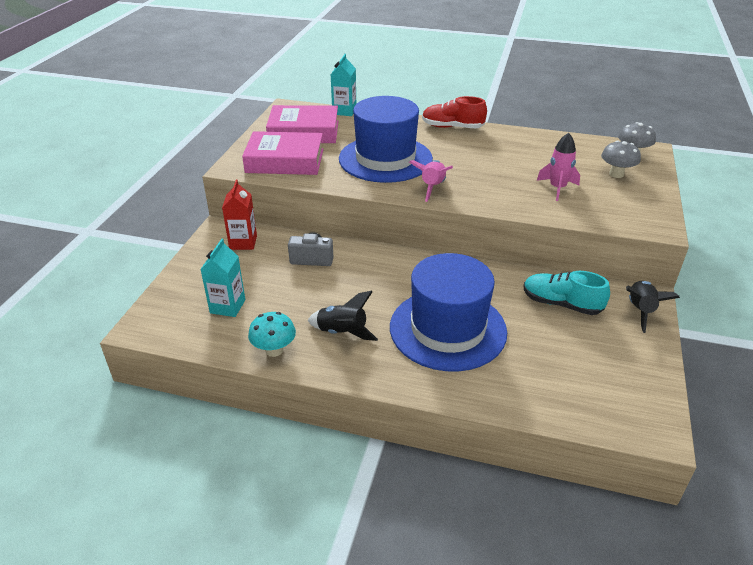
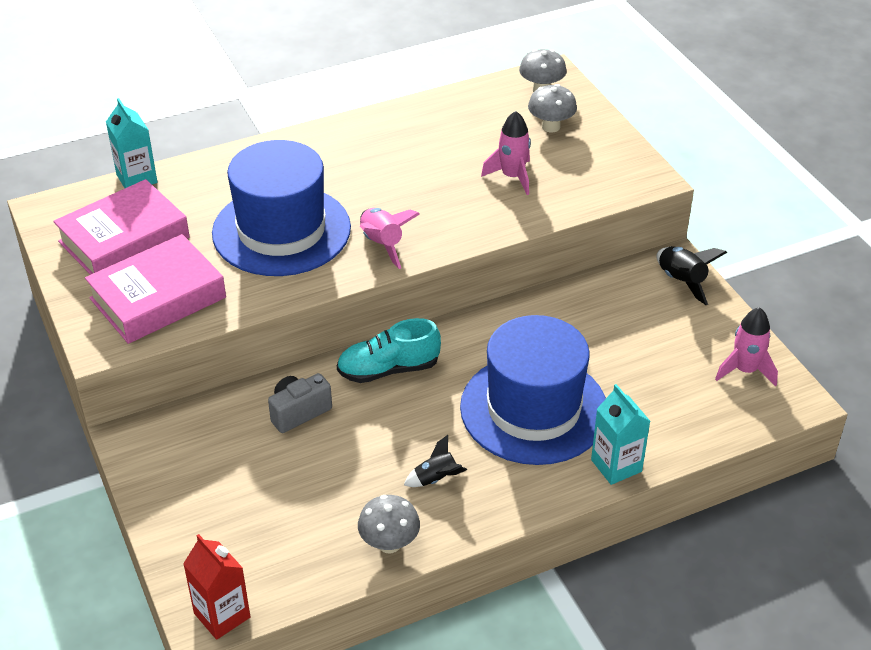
camera: 40 degrees left, 5 degrees up
(227, 306) = (274, 529): turquoise carton -> turquoise carton (616, 465)
(243, 242) = (186, 440): red carton -> red carton (222, 615)
(274, 350) = (389, 543): turquoise mushroom -> grey mushroom
(342, 332) = (436, 479): black rocket -> black rocket, size x0.66
(452, 127) = (307, 141): red shoe -> none
(561, 304) = (608, 315): turquoise shoe -> turquoise shoe (388, 369)
(632, 389) = (745, 370): none -> pink rocket

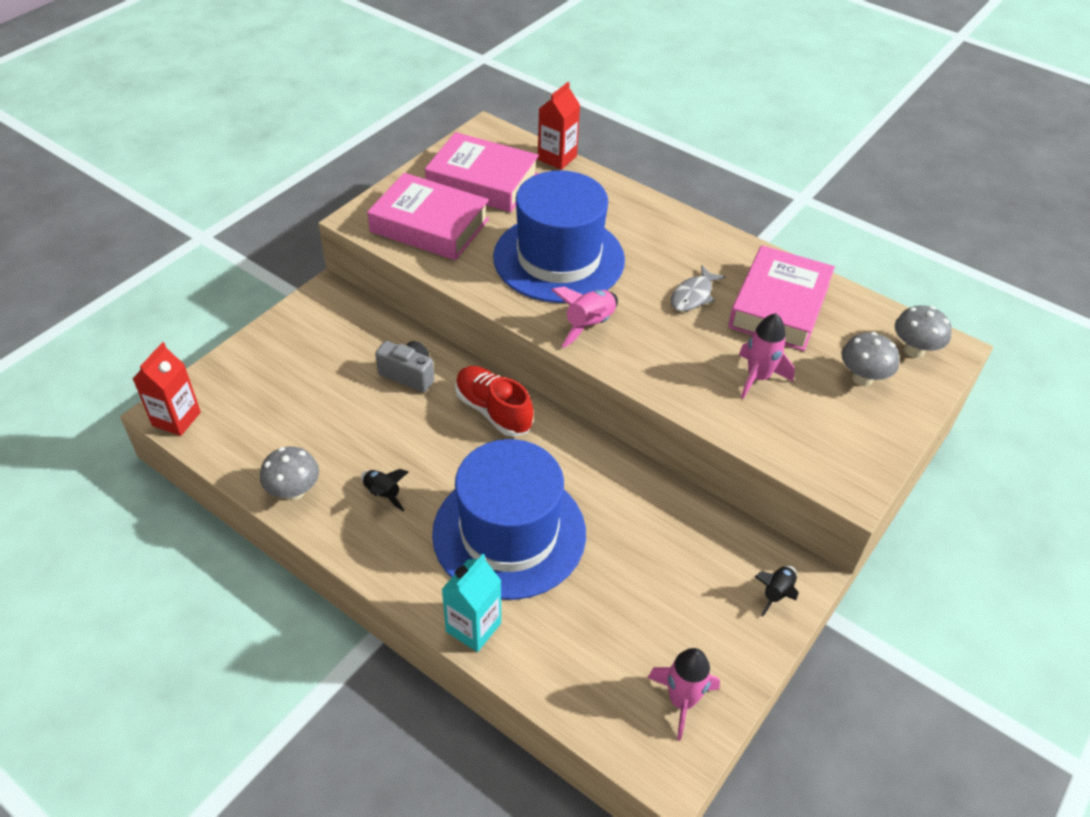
camera: 60 degrees right, 5 degrees up
(137, 179) = (557, 158): turquoise carton -> red carton
(388, 369) = (493, 411): turquoise shoe -> red shoe
(395, 172) = (693, 295): none -> grey fish
(444, 133) = (779, 306): none -> pink book
(681, 281) = (776, 593): black rocket -> black rocket, size x0.66

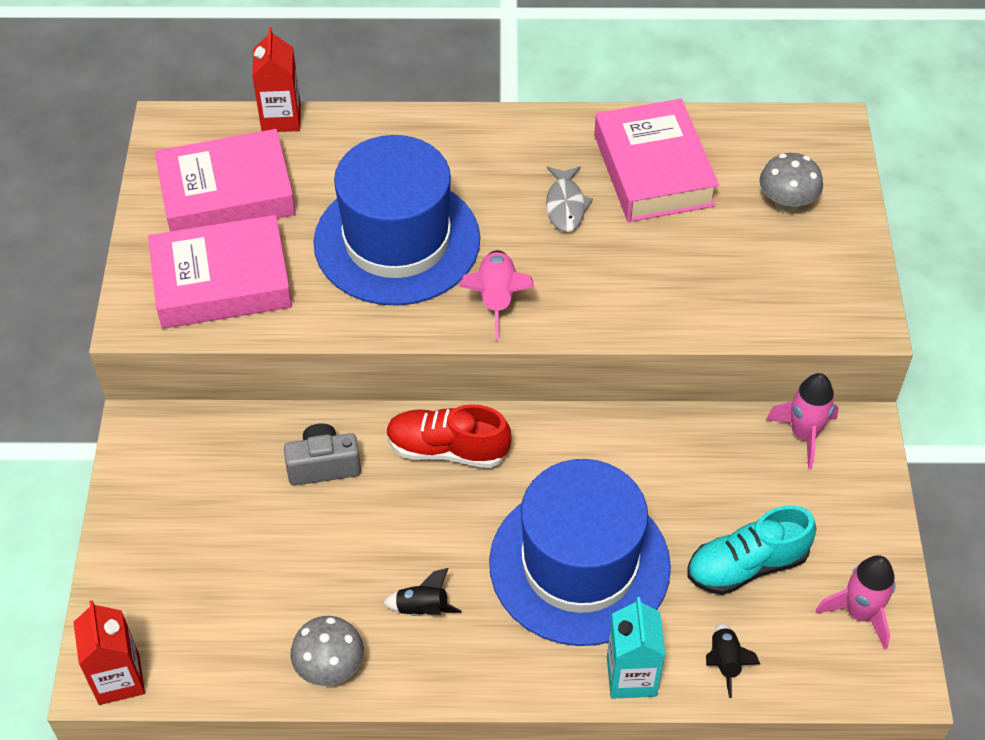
camera: 35 degrees left, 5 degrees up
(626, 611) = (747, 565): none -> turquoise shoe
(758, 377) = (698, 259): pink rocket -> pink rocket (804, 435)
(776, 593) = (853, 461): black rocket -> black rocket (725, 662)
(914, 350) = (805, 147): grey mushroom -> none

